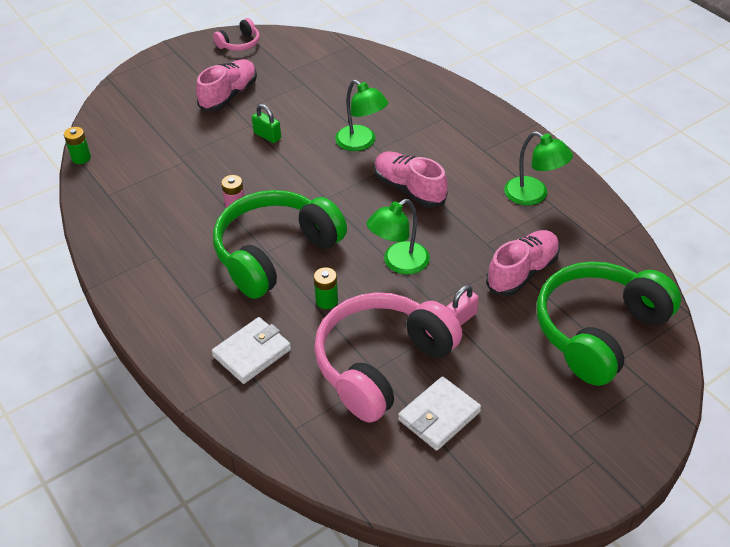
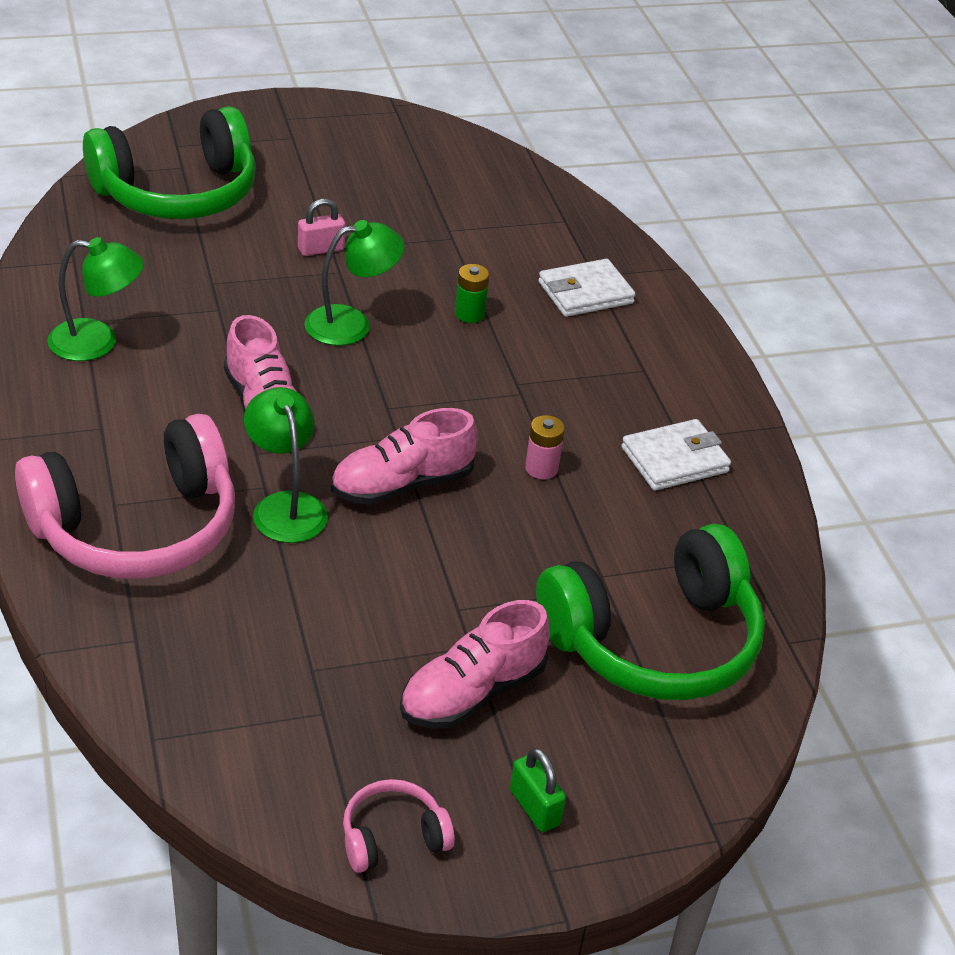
camera: 165 degrees left, 5 degrees down
(81, 158) = (785, 644): green battery -> none
(267, 136) = (437, 575): green padlock -> green padlock (535, 807)
(275, 253) = (509, 387): green headphones -> green headphones (654, 641)
(382, 364) = (441, 239): pink headphones -> pink headphones (137, 528)
(439, 416) = (410, 186): white wallet -> white wallet (675, 460)
(522, 272) = (205, 267): pink shoe -> pink shoe (402, 485)
(533, 195) = (97, 342): green lamp -> green lamp turned 120 degrees clockwise

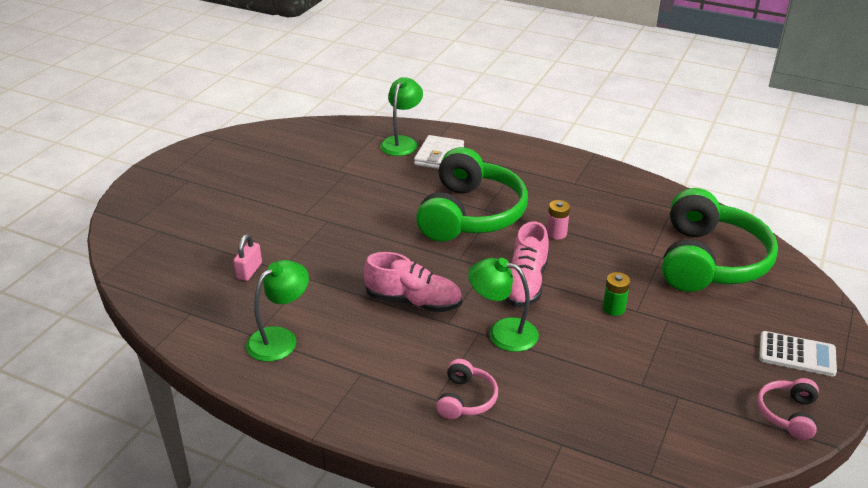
camera: 45 degrees left, 5 degrees down
(137, 528) = (466, 399): pink headphones -> pink headphones, size x0.44
(177, 193) = (180, 243): green headphones -> green headphones (470, 214)
(321, 249) = (300, 218): pink padlock -> pink padlock (249, 271)
(351, 324) = (376, 238): green lamp -> green lamp (402, 142)
(469, 314) = (414, 197): green battery -> green battery (614, 308)
(472, 693) = (702, 336): pink shoe -> none
(535, 807) = (797, 354): green padlock -> white calculator
(675, 460) = (589, 192): white wallet -> none

